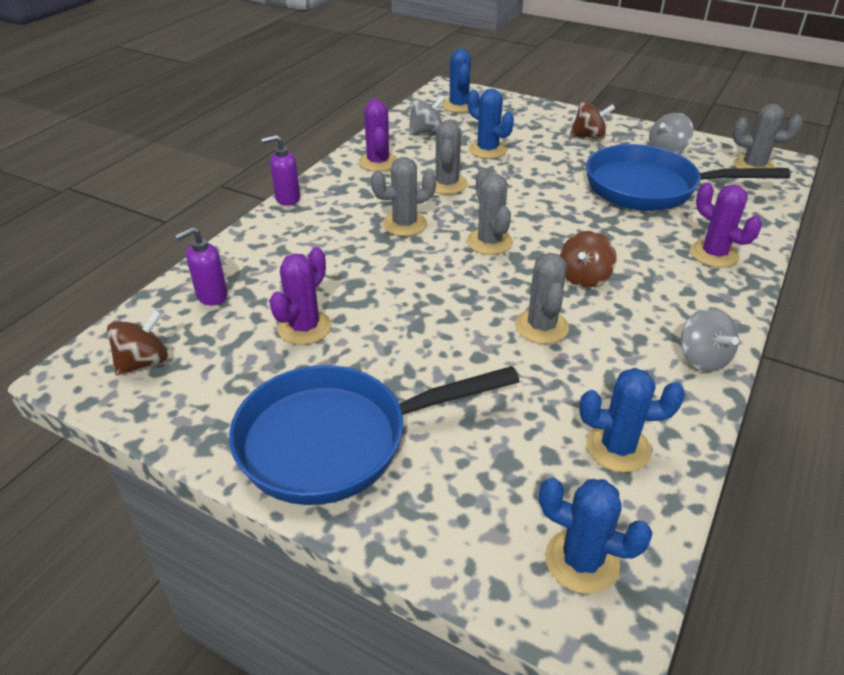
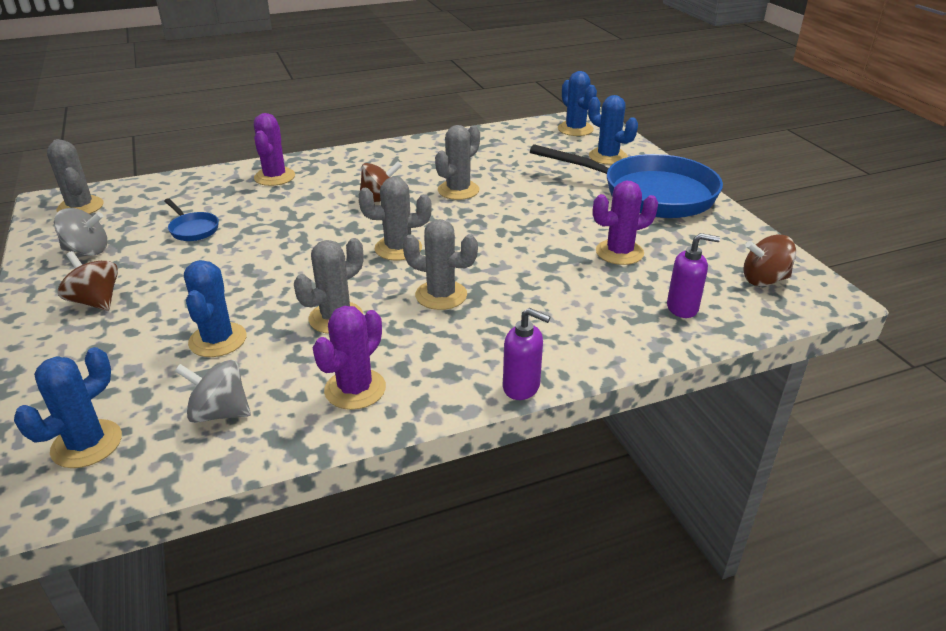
camera: 140 degrees left, 5 degrees down
(489, 242) = (398, 248): grey cactus -> grey cactus turned 60 degrees clockwise
(618, 448) = (506, 143): blue cactus -> blue cactus (608, 156)
(649, 188) = (193, 229): blue pan -> blue pan, size x0.40
(702, 358) = (401, 148): grey spinning top -> none

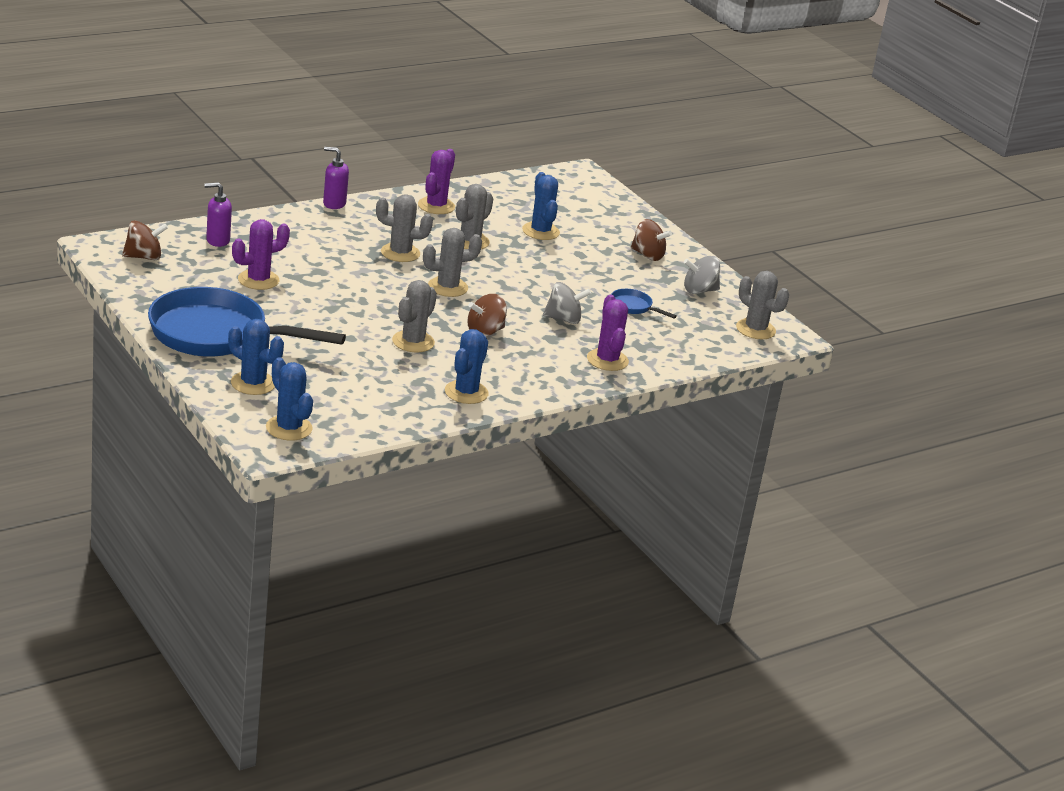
camera: 165 degrees right, 5 degrees down
(87, 444) = (569, 190): blue cactus -> blue cactus (466, 392)
(219, 413) = (508, 199): grey spinning top -> grey spinning top (563, 319)

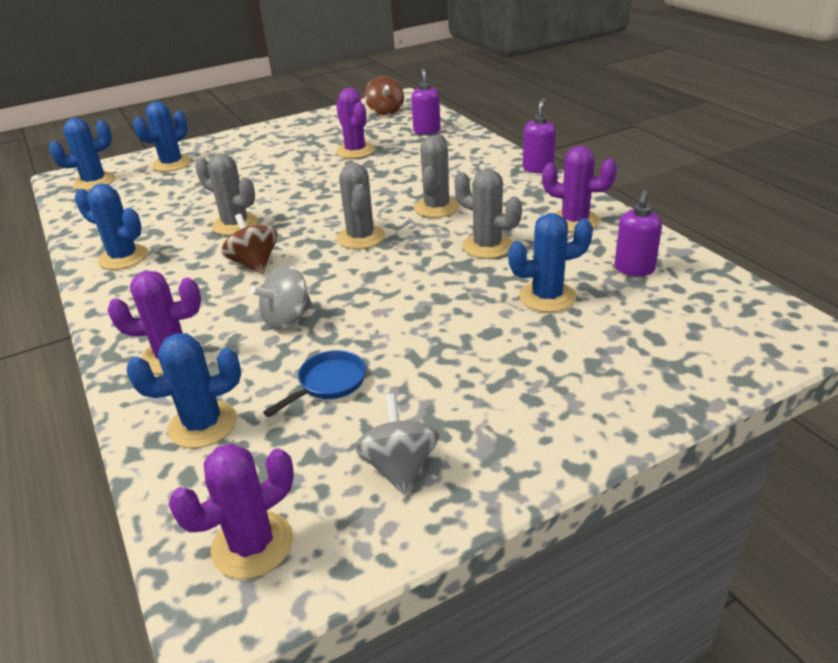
camera: 100 degrees right, 5 degrees up
(216, 335) = (254, 145): blue pan -> none
(508, 200) = (634, 269): none -> purple soap dispenser
(563, 319) = (287, 319): grey spinning top -> grey spinning top turned 45 degrees clockwise
(647, 255) = (517, 404): brown spinning top -> none
(674, 346) = (203, 425): none -> blue cactus
(755, 329) = (252, 545): grey cactus -> purple cactus

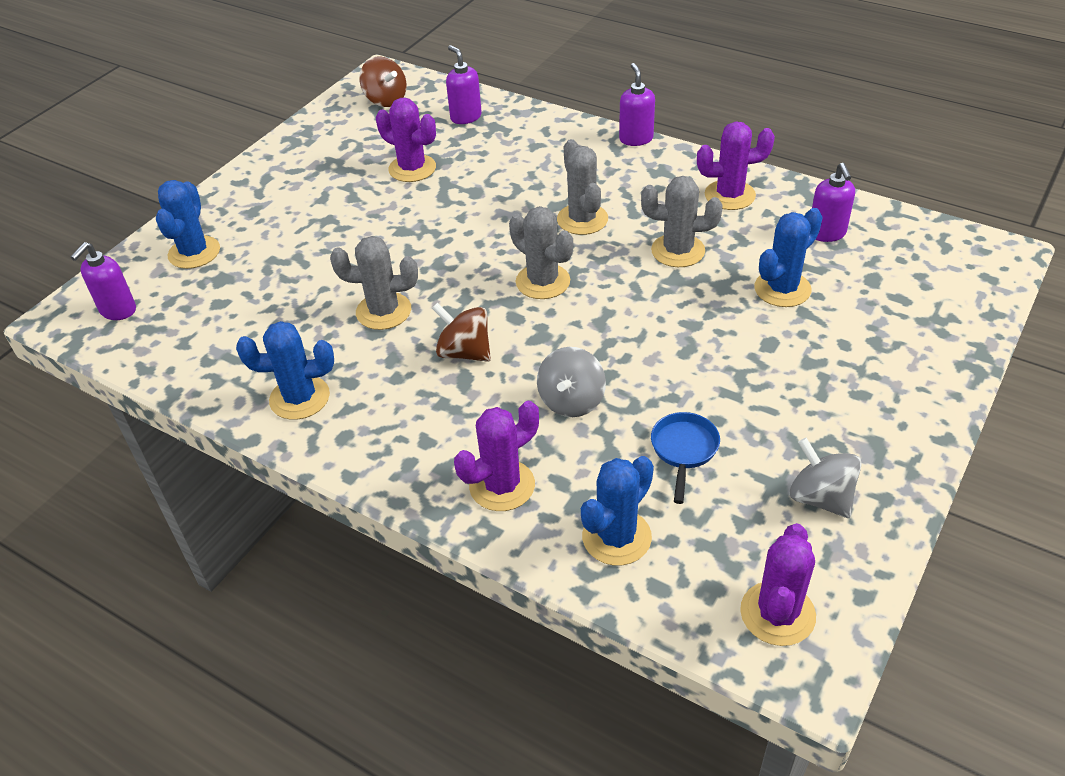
camera: 30 degrees left, 10 degrees up
(94, 182) = (118, 310): blue cactus -> purple soap dispenser

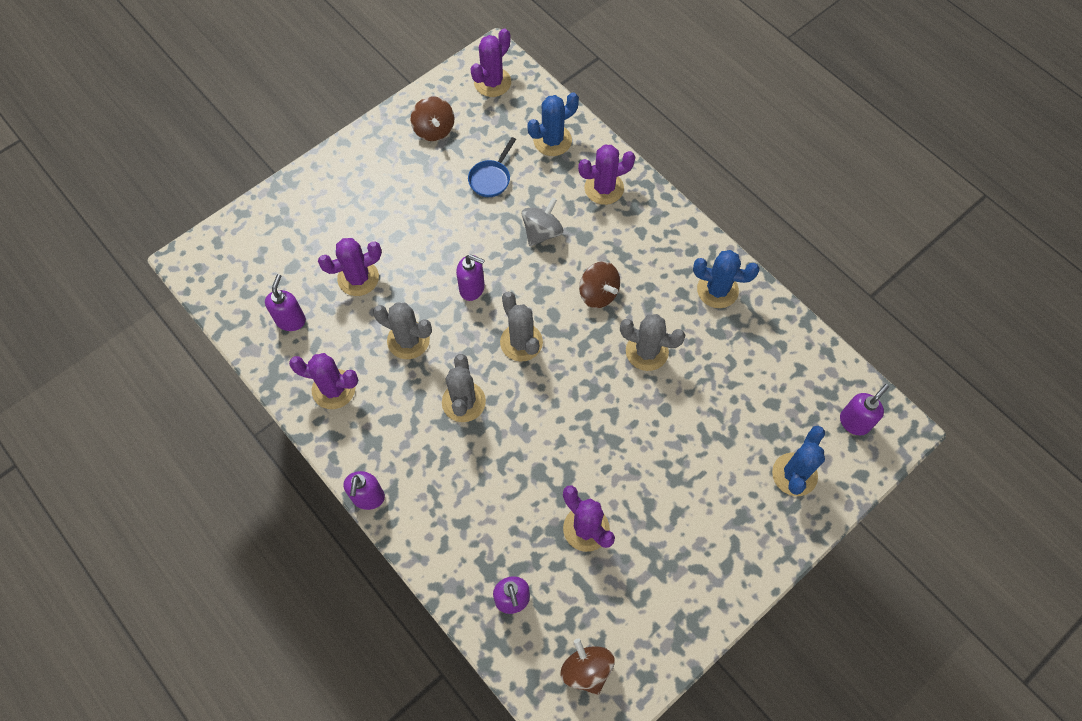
camera: 165 degrees left, 20 degrees up
(632, 315) = (472, 288): none -> purple soap dispenser
(782, 289) = (358, 278): blue cactus -> purple cactus
(820, 498) = (434, 130): grey spinning top -> brown spinning top

